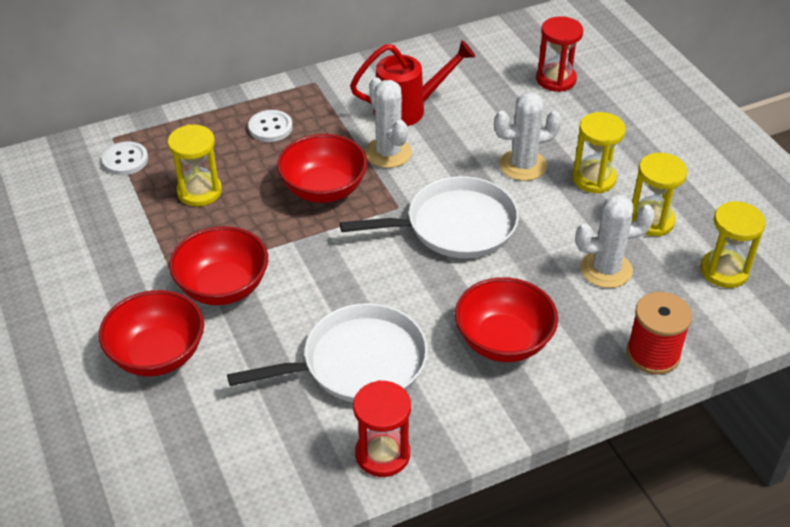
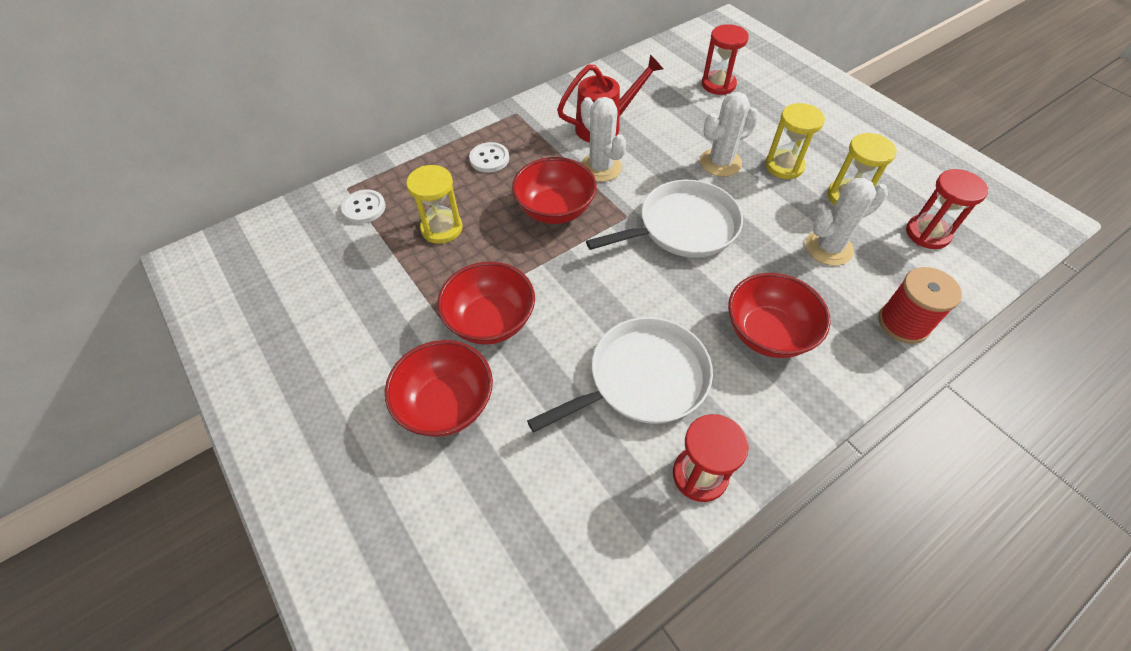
camera: 10 degrees left, 10 degrees up
(724, 271) = (927, 233): yellow hourglass -> red hourglass

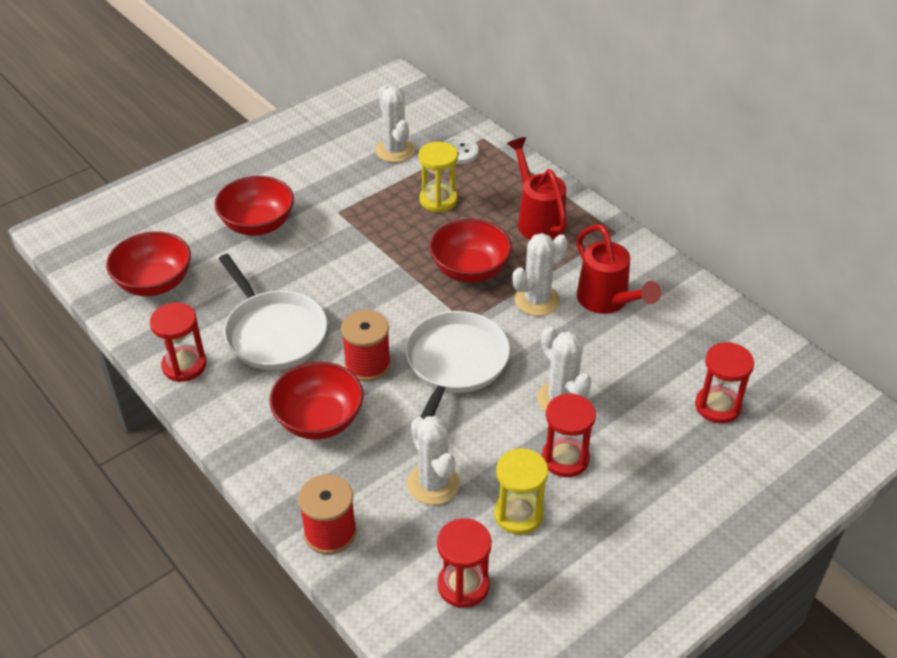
camera: 85 degrees right, 10 degrees down
(341, 263) = (395, 150): none -> white cactus
(489, 159) = (537, 220): white button -> red watering can
(490, 321) = (335, 240): red bowl -> red bowl (154, 283)
(683, 227) = (455, 364): white pan -> white pan turned 135 degrees counterclockwise
(688, 293) = (367, 364): none -> red spool
(784, 166) = (565, 458): yellow hourglass -> red hourglass

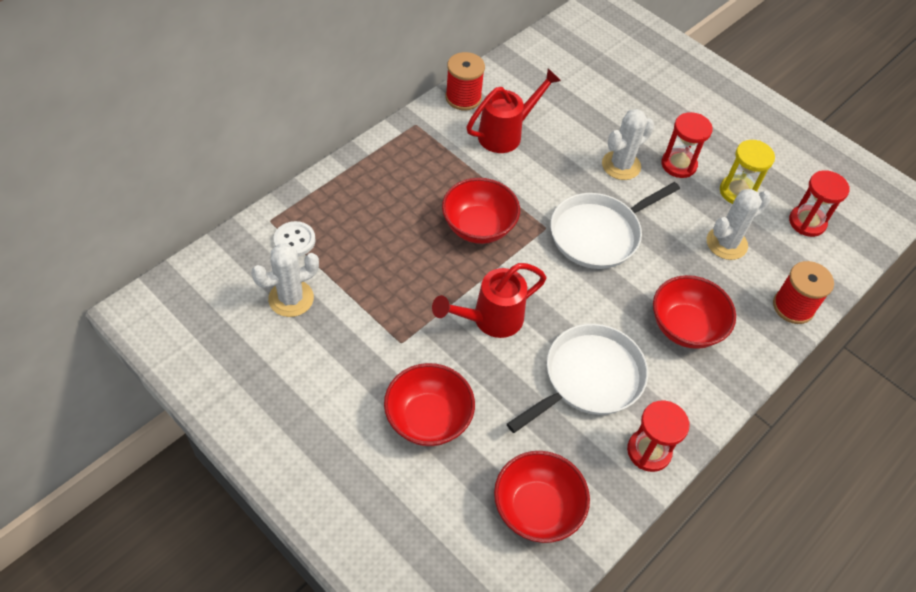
camera: 100 degrees left, 10 degrees up
(367, 364) = (613, 297): red spool -> red spool (463, 98)
(438, 200) = (377, 255): yellow hourglass -> none
(455, 364) = (598, 234): white pan -> white pan turned 45 degrees counterclockwise
(537, 220) = (402, 178): red watering can -> red watering can (489, 320)
(537, 300) = (511, 179): white cactus -> none
(717, 406) = (606, 79): red hourglass -> none

